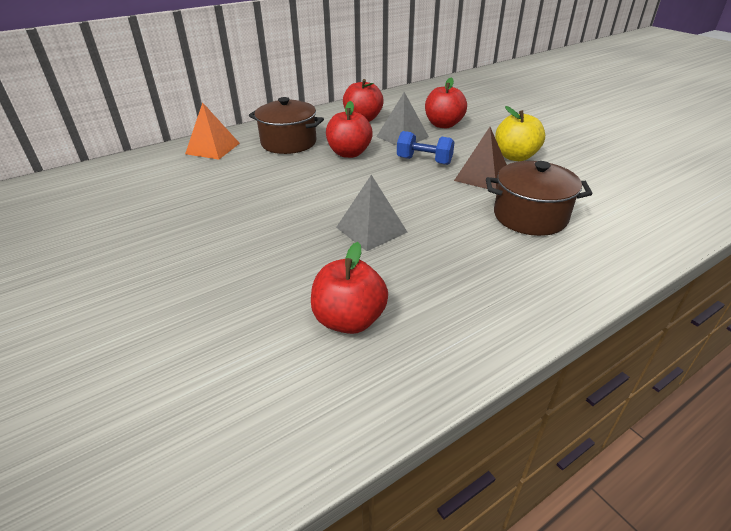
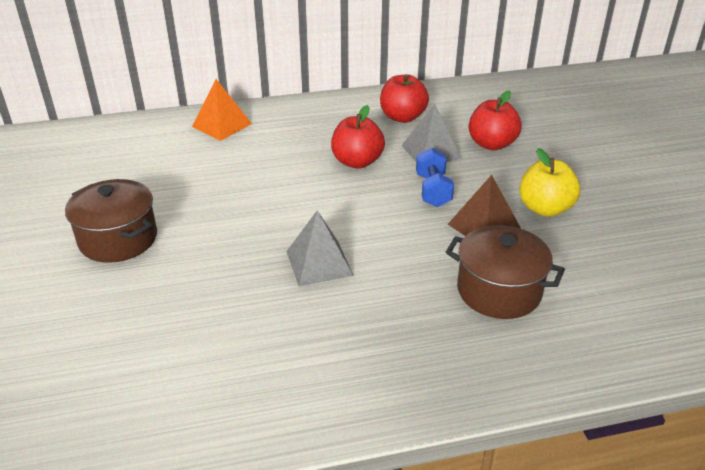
camera: 20 degrees right, 0 degrees up
(289, 143) = (302, 134): brown pot -> brown pot (118, 239)
(349, 320) = (237, 354): red apple -> none
(424, 161) = (433, 190): blue dumbbell -> blue dumbbell turned 45 degrees clockwise

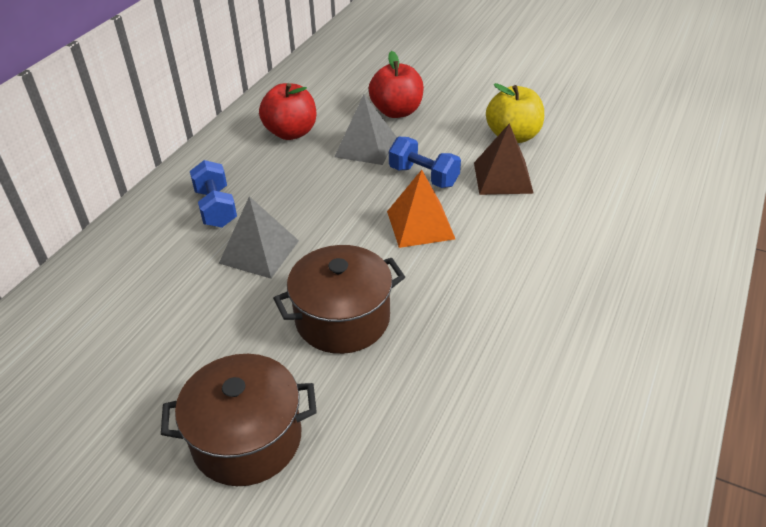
camera: 50 degrees left, 5 degrees up
(222, 125) = (131, 251): orange pyramid -> orange pyramid (420, 224)
(292, 131) = (216, 208): none -> blue dumbbell
(319, 263) = (454, 298): grey pyramid -> grey pyramid (259, 251)
(357, 162) = (326, 195): red apple -> none
(499, 291) = (591, 215): brown pot -> brown pot (342, 319)

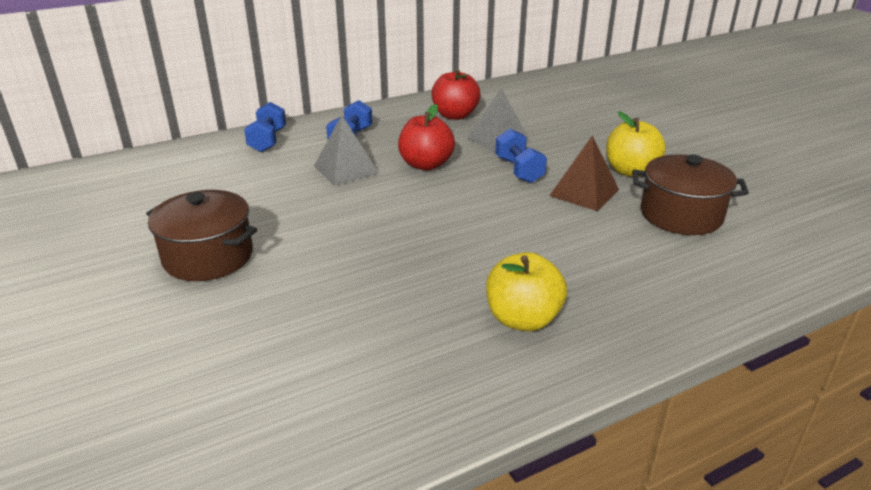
camera: 35 degrees right, 10 degrees down
(123, 253) = (267, 141): none -> blue dumbbell
(342, 319) = (348, 224): brown pot -> brown pot (681, 215)
(396, 111) = (551, 127): red apple -> red apple (426, 165)
(420, 224) = (476, 196): orange pyramid -> none
(598, 338) = (522, 319): none -> yellow apple

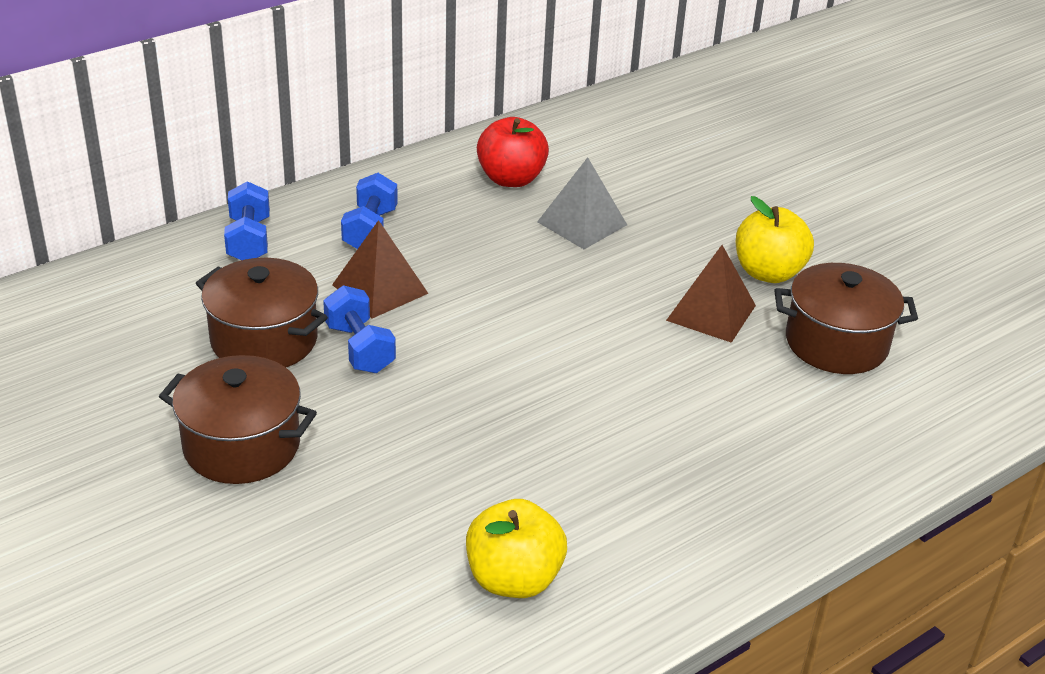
camera: 10 degrees left, 5 degrees up
(253, 194) = (264, 340): none -> brown pot
(346, 169) = (380, 289): grey pyramid -> brown pyramid
(426, 165) = (490, 275): red apple -> none
(518, 170) = (619, 278): blue dumbbell -> blue dumbbell (359, 348)
(522, 319) = (660, 508): yellow apple -> yellow apple (513, 579)

